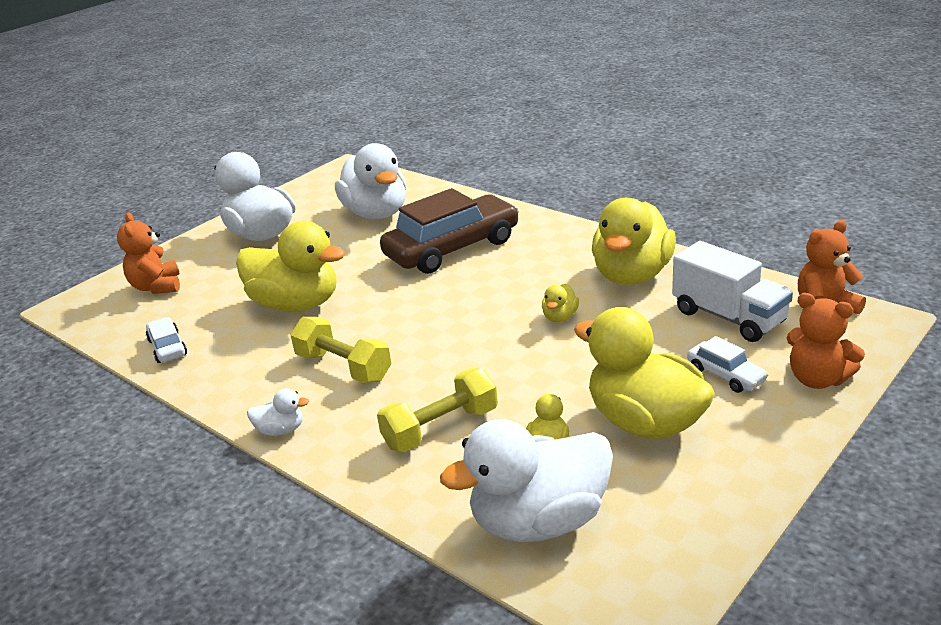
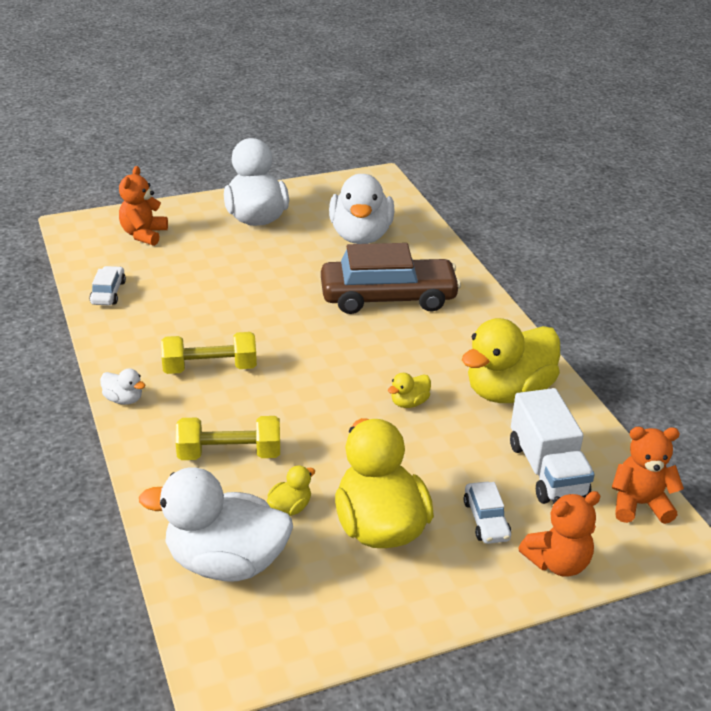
camera: 25 degrees right, 5 degrees up
(296, 304) = (225, 296): yellow duck -> none
(343, 367) = (210, 368): yellow dumbbell -> yellow dumbbell turned 75 degrees counterclockwise
(817, 379) = (557, 563): orange teddy bear -> orange teddy bear turned 90 degrees counterclockwise

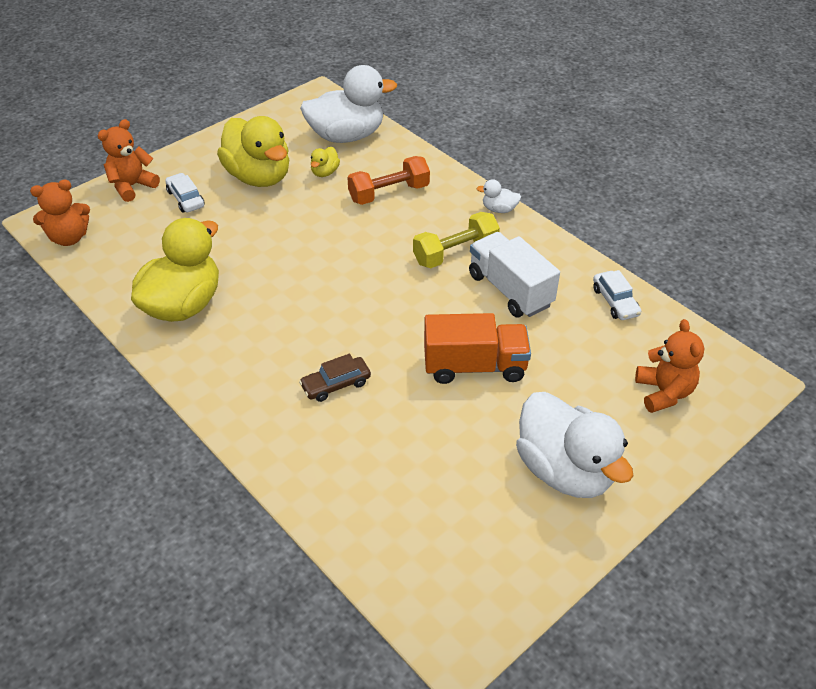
camera: 160 degrees right, 10 degrees up
(229, 454) = (389, 193): yellow dumbbell -> orange dumbbell
(268, 281) = (474, 366): none -> orange truck
(360, 236) = (415, 481): white duck -> none
(388, 298) = (336, 384): brown car -> brown car, size x0.44
(409, 403) = (270, 270): yellow duck -> none
(547, 470) = (143, 244): white truck -> white truck (510, 290)

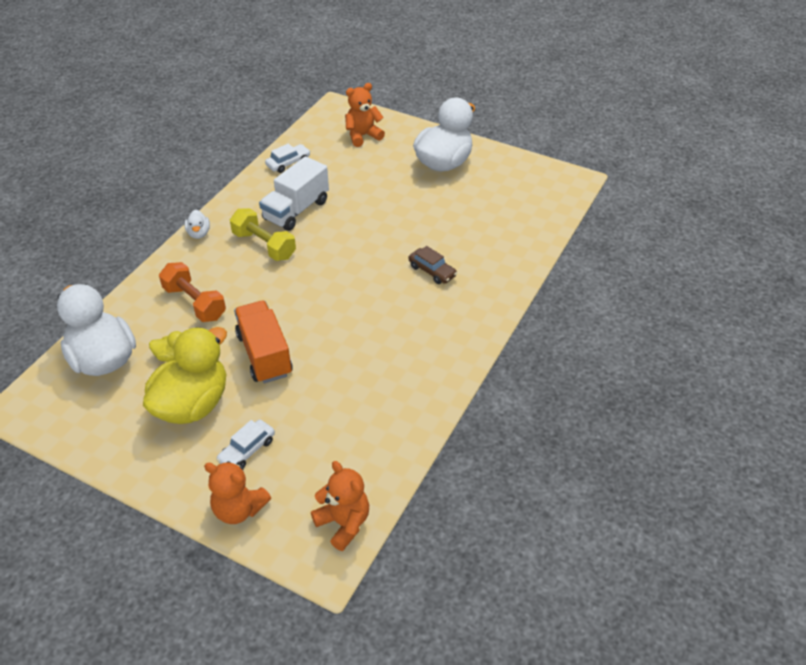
camera: 110 degrees left, 0 degrees up
(183, 305) = (395, 387): yellow duck -> none
(474, 366) = (380, 212): orange truck -> orange truck (264, 354)

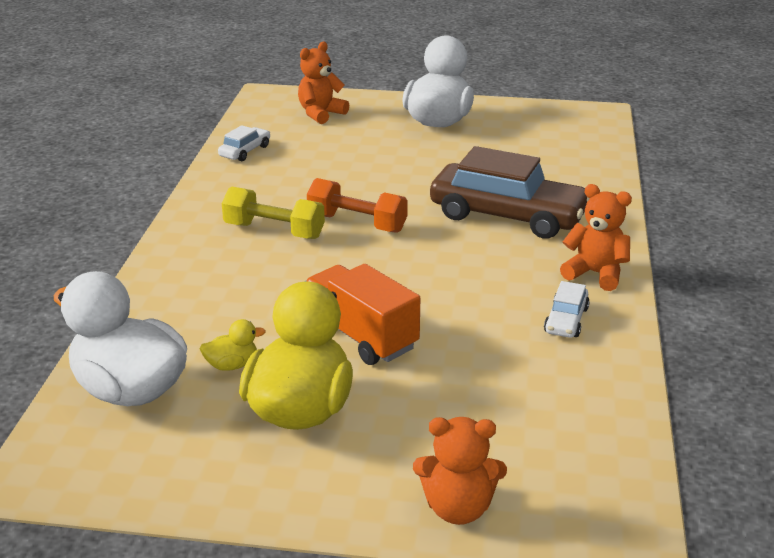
camera: 20 degrees left, 15 degrees down
(195, 303) = (222, 304): orange dumbbell -> orange dumbbell (357, 223)
(199, 233) = (175, 235): white duck -> none
(247, 450) = (417, 441): white car -> white car (566, 320)
(296, 210) = (290, 191): white truck -> none
(343, 523) = (612, 486): orange teddy bear -> orange teddy bear (595, 274)
(432, 271) = (507, 216): brown car -> brown car, size x2.25

